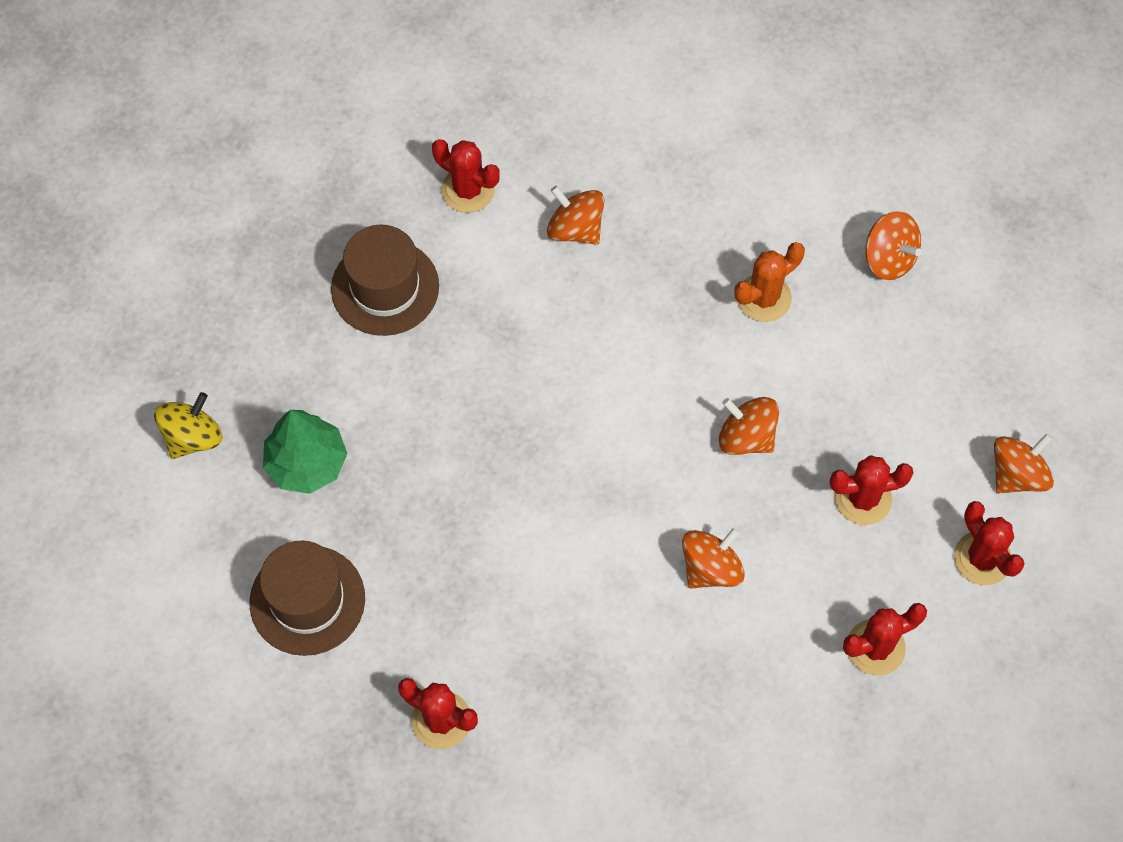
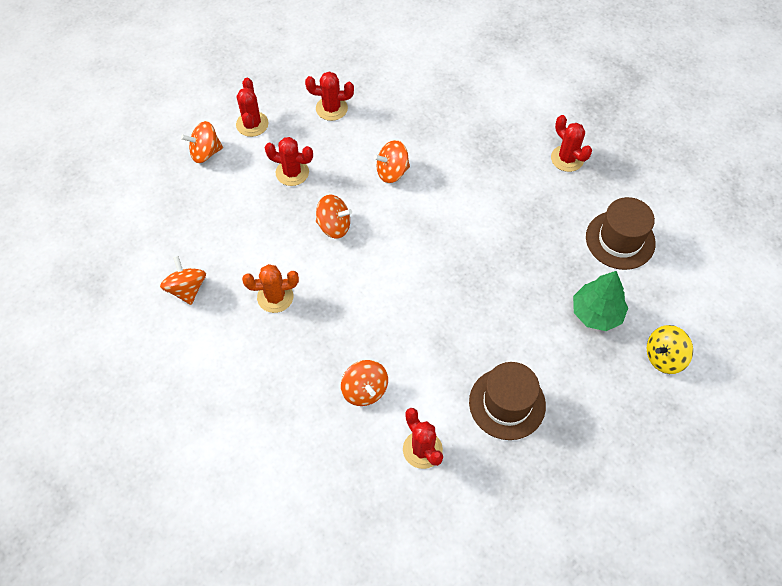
camera: 155 degrees left, 5 degrees down
(746, 437) = (334, 226): orange spinning top -> orange spinning top turned 45 degrees counterclockwise

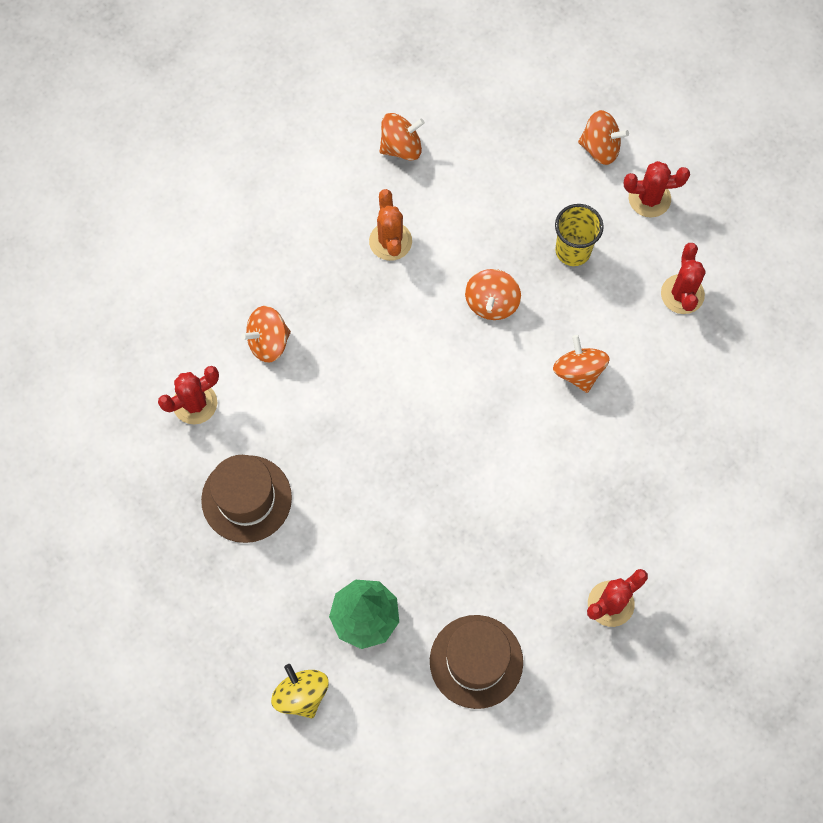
camera: 90 degrees right, 10 degrees up
(205, 152) = (600, 148): orange spinning top -> orange spinning top turned 120 degrees clockwise
(292, 172) = (573, 250): red cactus -> yellow cup

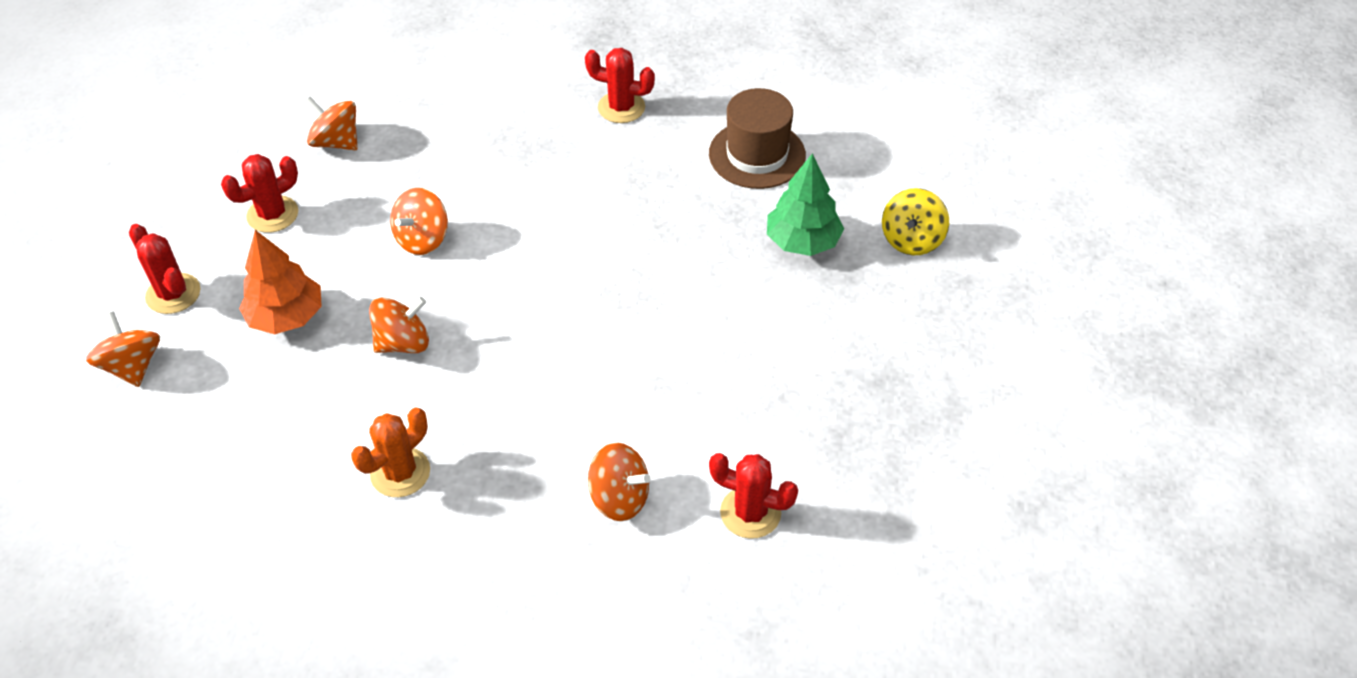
camera: 130 degrees left, 20 degrees down
(246, 499) = (797, 396): brown hat -> none
(401, 147) = (262, 545): orange spinning top -> orange spinning top (336, 142)
(573, 250) = (286, 317): yellow cup -> orange tree

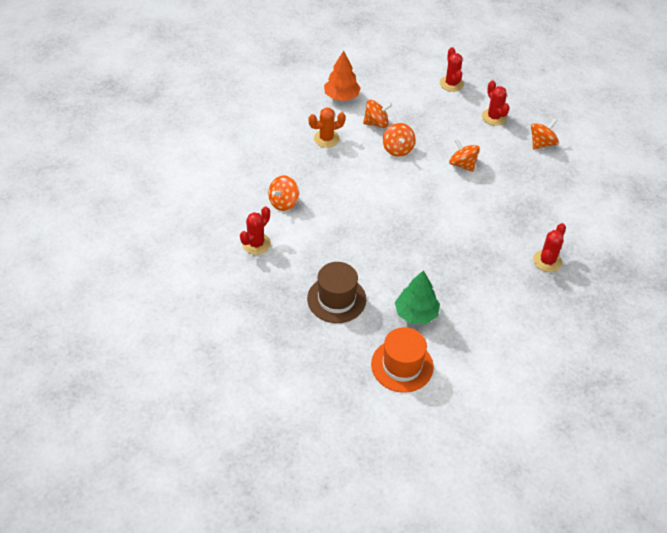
camera: 105 degrees right, 0 degrees up
(133, 366) = (413, 70): orange spinning top -> orange spinning top (376, 123)
(173, 294) = (451, 84): red cactus -> red cactus turned 75 degrees counterclockwise
(286, 317) = (426, 115): orange tree -> orange tree (341, 96)
(400, 472) = (326, 139): orange cactus -> orange cactus turned 75 degrees counterclockwise
(757, 154) = (492, 313): brown hat -> brown hat (336, 299)
(911, 240) = (402, 365): yellow spinning top -> orange hat

